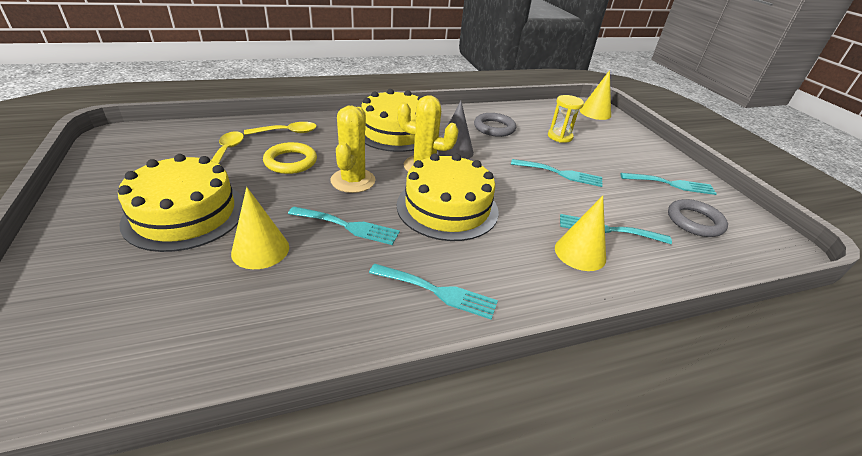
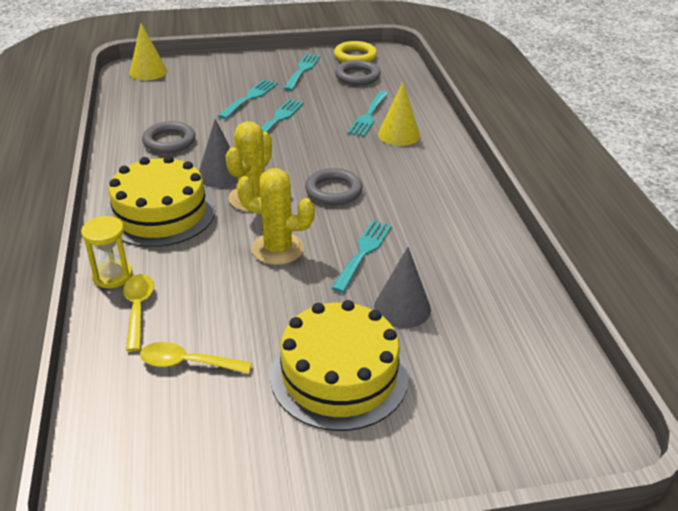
camera: 80 degrees left, 0 degrees up
(260, 250) = (402, 308): yellow cone -> grey cone
(290, 162) = (226, 299): yellow ring -> yellow ring (355, 56)
(438, 292) = (449, 207): turquoise fork -> turquoise fork (250, 98)
(447, 207) = (333, 191): yellow cake -> grey ring
(560, 136) = (201, 104): yellow hourglass -> yellow hourglass (112, 276)

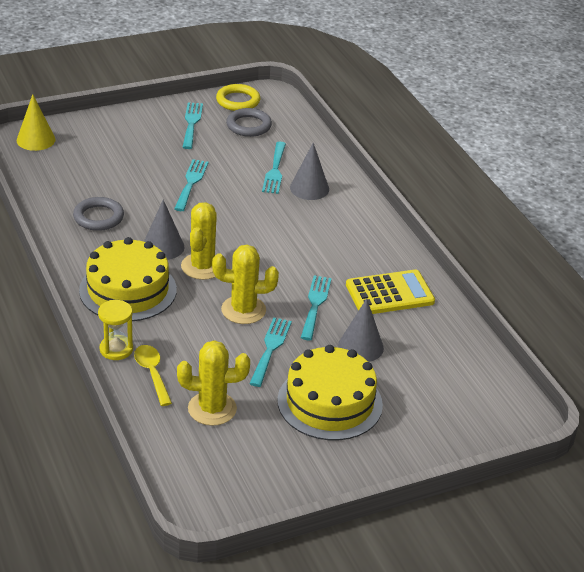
camera: 15 degrees left, 0 degrees up
(187, 363) = (212, 409): yellow spoon -> yellow cactus
(250, 98) = (153, 161): turquoise fork -> turquoise fork (270, 349)
(333, 191) = (270, 251): grey ring -> none
(399, 134) = (309, 188): yellow cone -> grey cone
(456, 249) = (389, 293): none -> yellow calculator

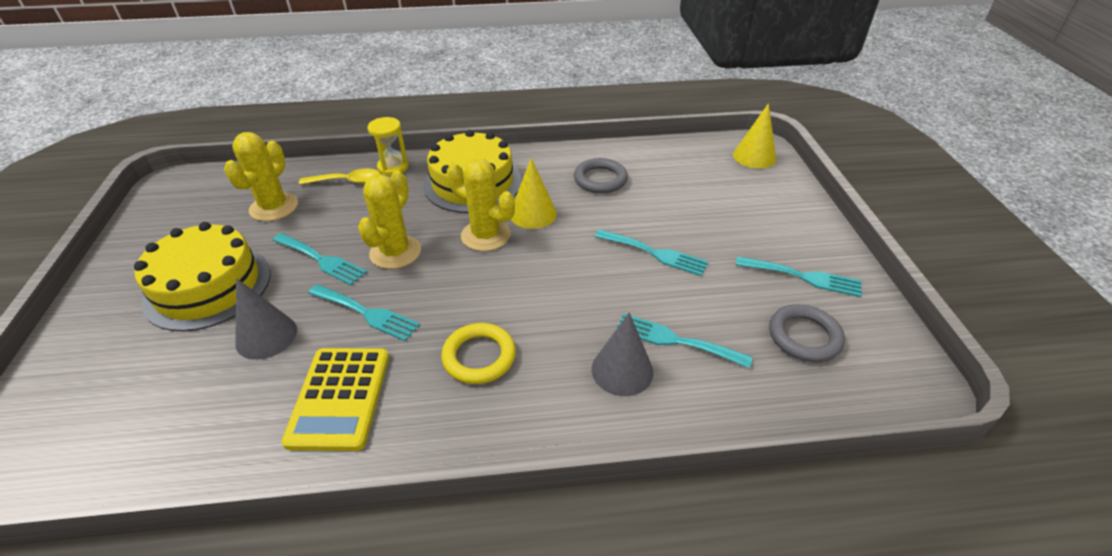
camera: 110 degrees right, 5 degrees up
(163, 247) = (533, 213): grey cone -> yellow cone
(238, 101) = (881, 339): yellow ring -> yellow ring (479, 356)

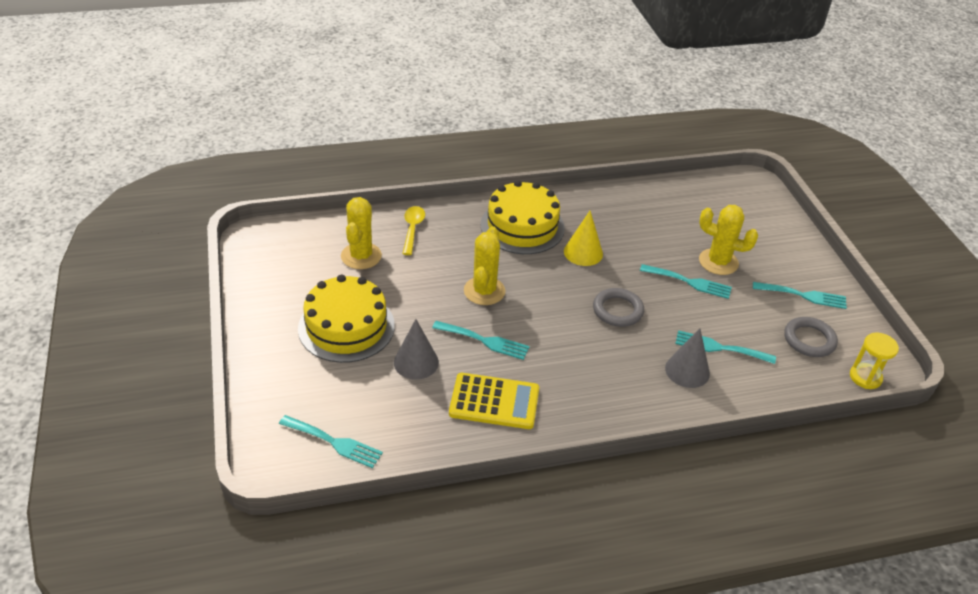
camera: 10 degrees left, 0 degrees up
(321, 260) = (427, 300): turquoise fork -> turquoise fork (334, 442)
(340, 398) = (494, 401): yellow calculator -> yellow calculator turned 75 degrees counterclockwise
(347, 181) = (412, 229): yellow spoon -> yellow spoon turned 75 degrees counterclockwise
(393, 167) = (446, 213): yellow hourglass -> yellow hourglass (865, 377)
(479, 356) = (582, 367): yellow ring -> none
(485, 235) = (551, 273): yellow cactus -> yellow cactus (718, 262)
(600, 179) = (629, 219): grey ring -> grey ring (617, 310)
(754, 156) = (751, 192): yellow cone -> none

